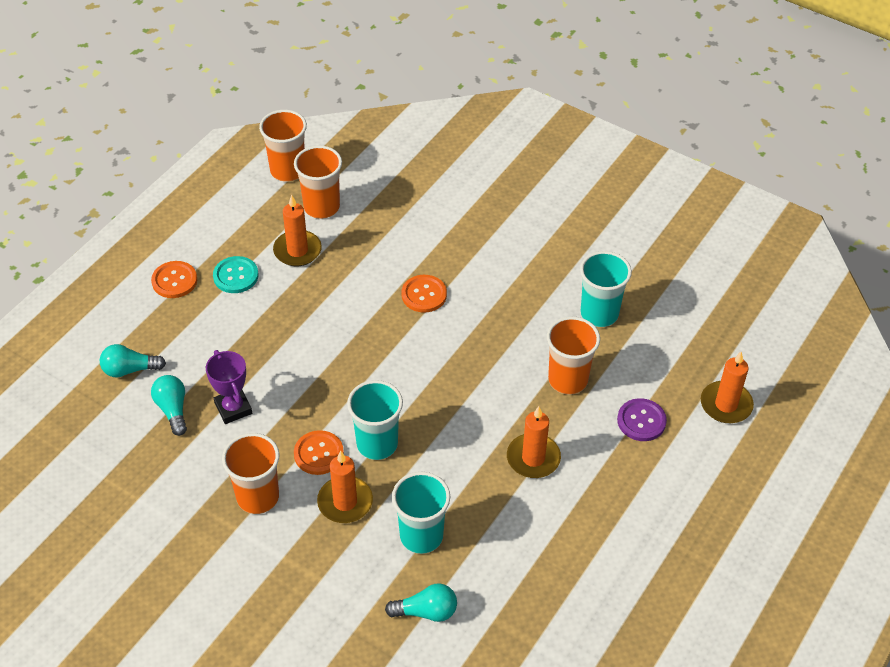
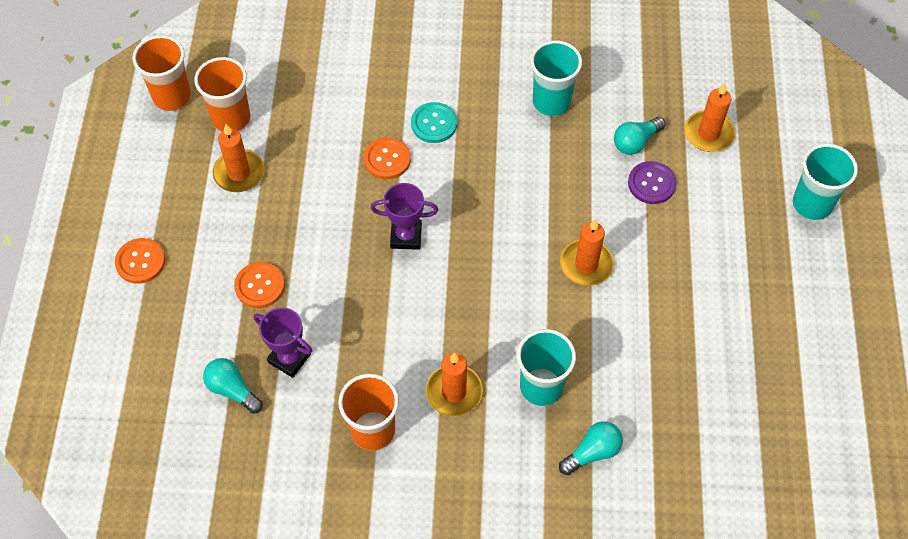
camera: 30 degrees left, 10 degrees up
(130, 369) = (161, 372): turquoise light bulb -> turquoise light bulb (635, 142)
(236, 276) = (197, 227): turquoise button -> turquoise button (434, 124)
(318, 454) = (399, 360): orange button -> orange button (259, 286)
(377, 444) = (444, 323): turquoise cup -> turquoise cup (812, 204)
(395, 361) = (406, 236): none -> purple trophy
(568, 380) = (566, 177): orange cup -> none

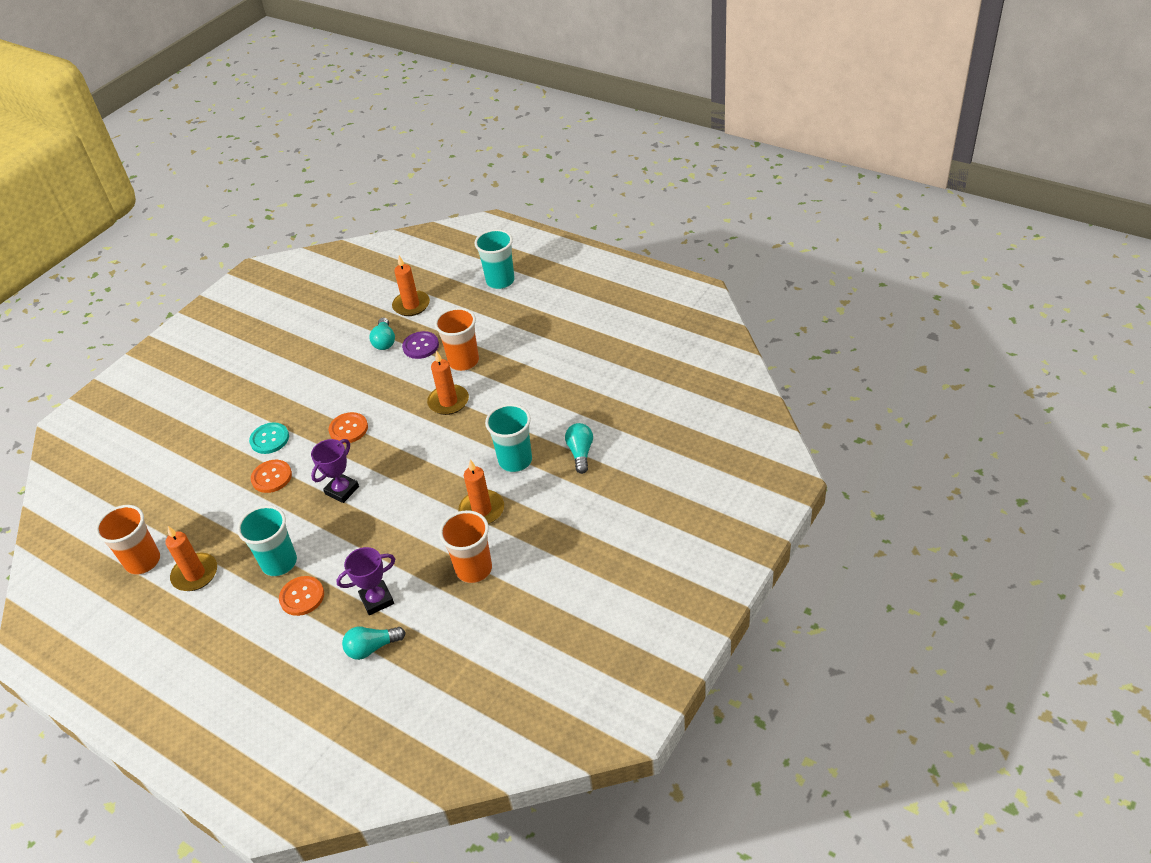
camera: 55 degrees left, 15 degrees down
(140, 262) = (209, 673): orange button -> orange button (348, 429)
(172, 97) = (83, 595): orange cup -> orange cup (463, 361)
(551, 102) = (315, 370): turquoise cup -> turquoise cup (279, 563)

